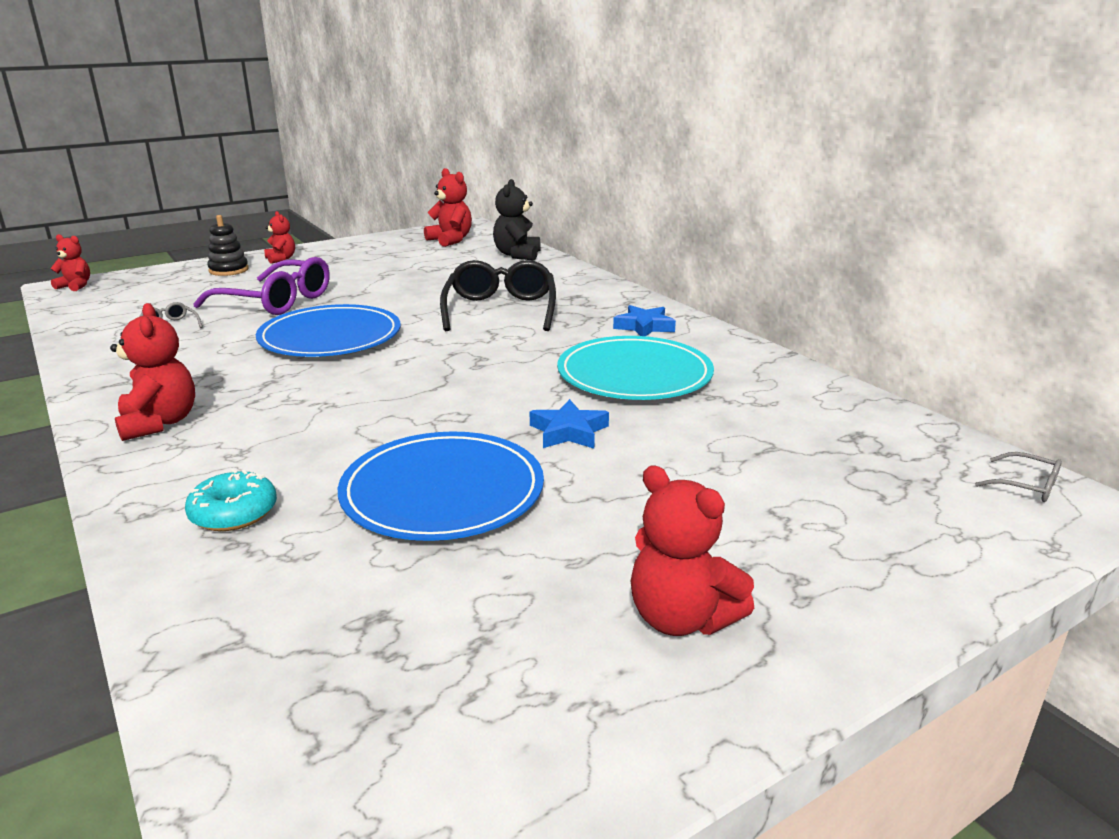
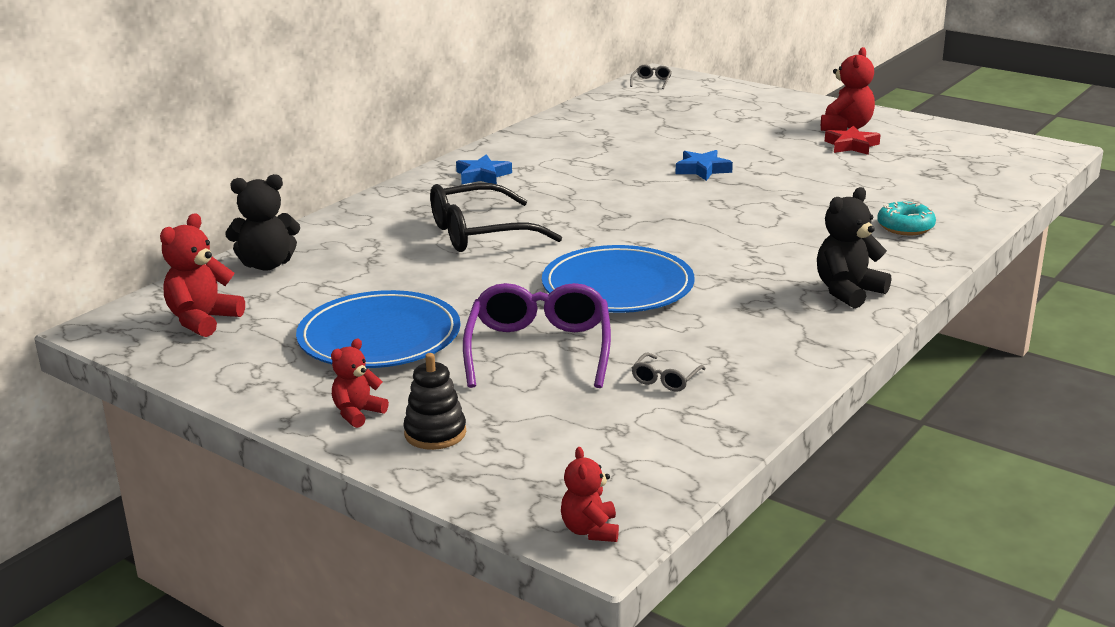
camera: 110 degrees left, 0 degrees up
(159, 423) = (848, 292): red teddy bear -> black teddy bear
(442, 491) = (813, 185): blue plate -> blue plate (379, 336)
(575, 586) = (851, 145): none -> red star
(634, 374) = (590, 166): turquoise plate -> none

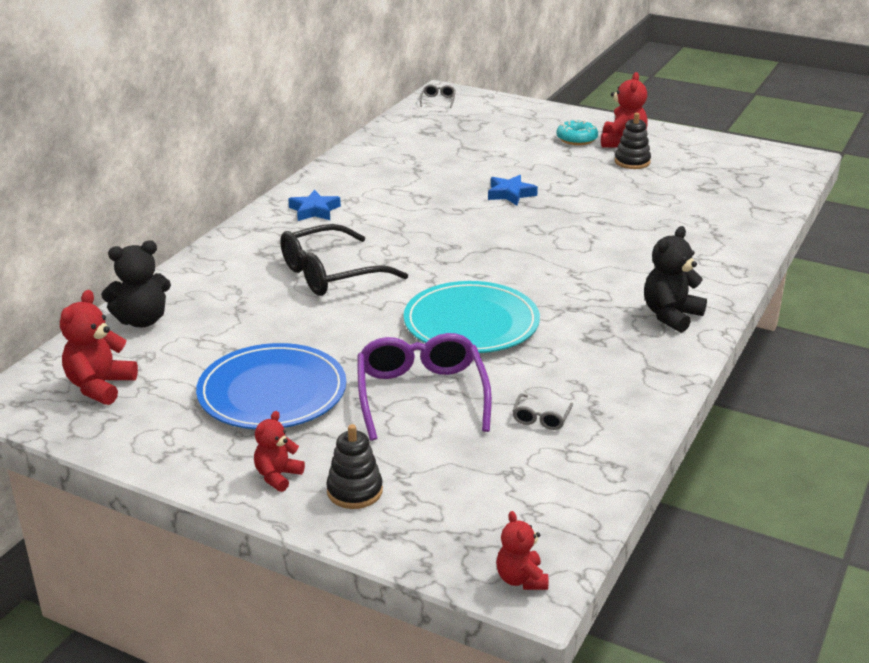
camera: 10 degrees left, 5 degrees up
(617, 286) = (471, 323): blue plate -> turquoise plate
(851, 145) = (632, 162): red star -> black stacking toy
(905, 227) = (700, 245): turquoise donut -> turquoise donut (576, 139)

